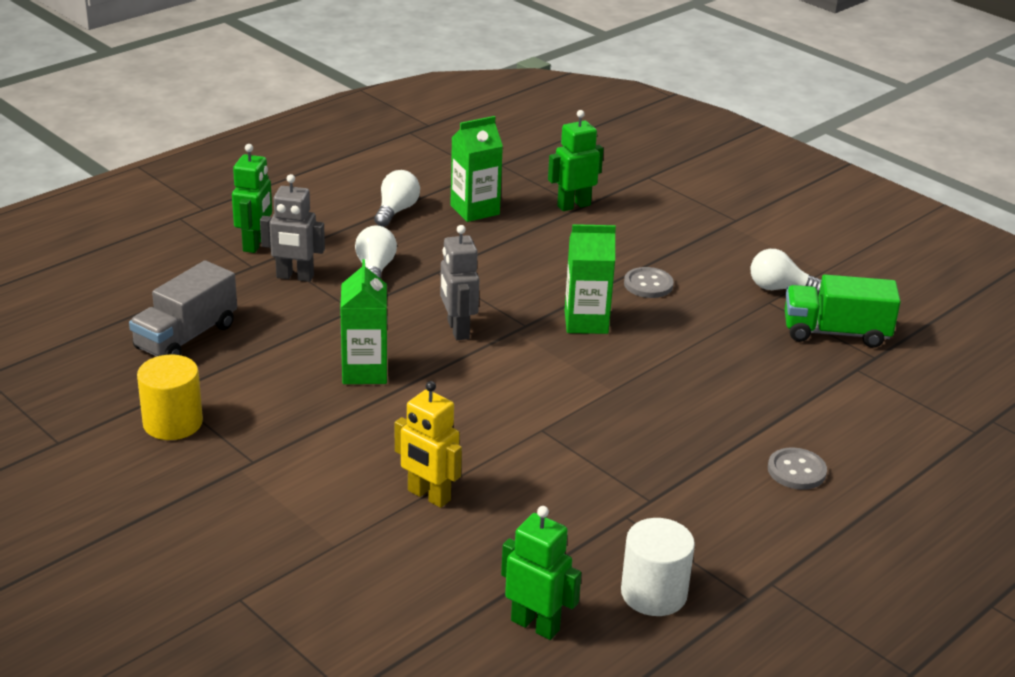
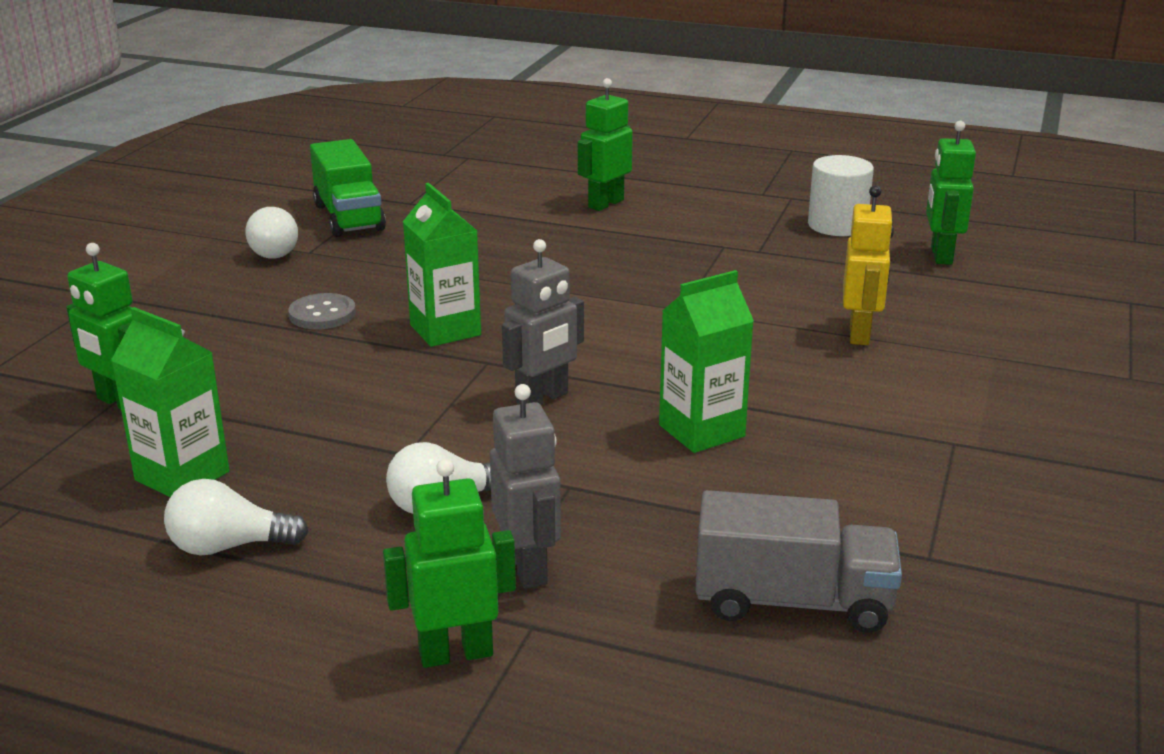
camera: 115 degrees left, 5 degrees down
(173, 423) = (974, 525): yellow cylinder -> none
(796, 471) = (605, 204): grey button -> green robot

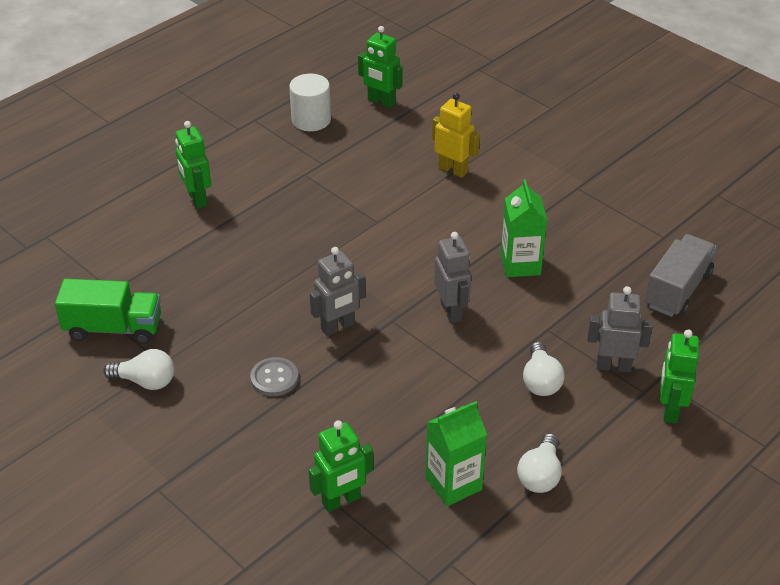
camera: 65 degrees left, 15 degrees up
(445, 330) = (338, 327): green carton -> grey robot

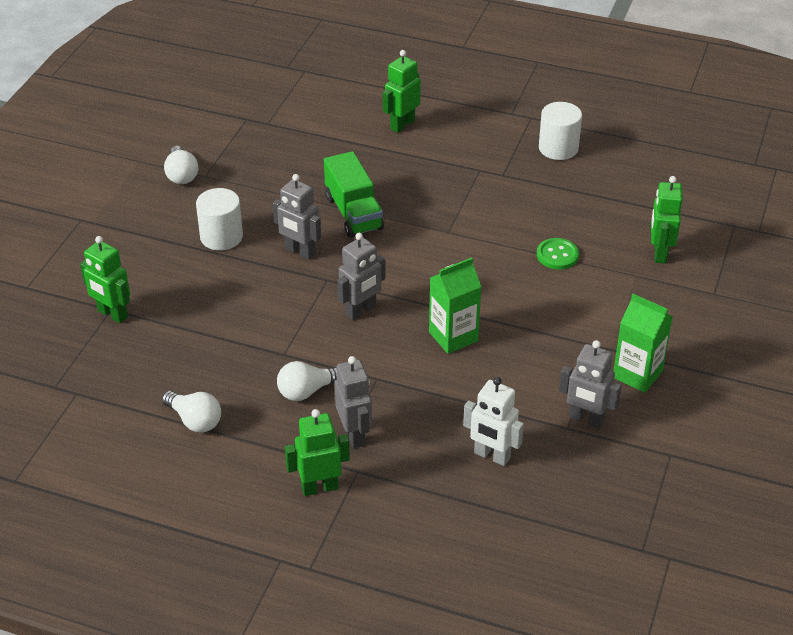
camera: 65 degrees right, 0 degrees up
(113, 328) = (227, 139): green truck -> green truck (353, 213)
(274, 378) = (221, 237): grey button -> white cylinder
(381, 102) = (622, 180): green robot -> green robot (659, 253)
(453, 170) = (557, 255): yellow robot -> green button
(453, 483) = (160, 371): green carton -> green carton (637, 374)
(540, 475) = (195, 420): white light bulb -> white light bulb turned 135 degrees counterclockwise
(659, 224) = (586, 419): none -> grey robot
(677, 290) = (491, 456): grey truck -> white robot

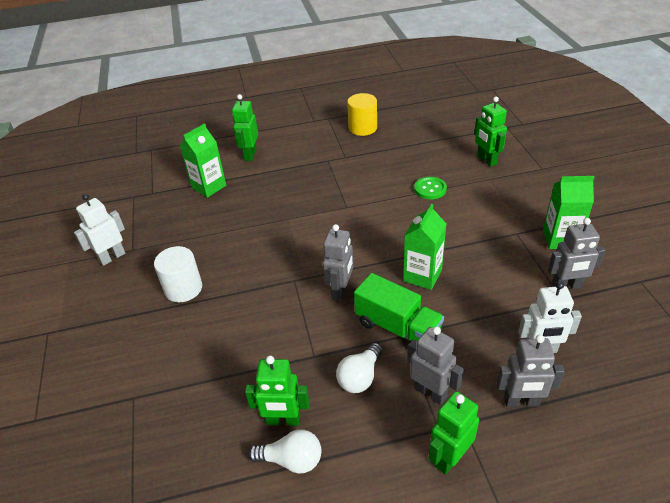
camera: 30 degrees left, 0 degrees up
(112, 314) = (138, 402): green robot -> green robot (283, 420)
(181, 175) = (112, 257): white light bulb -> white robot
(300, 251) = (255, 270): grey robot -> grey robot (521, 402)
(328, 143) = (209, 187): none -> green carton
(353, 213) = (269, 224): green truck -> green truck (397, 327)
(558, 148) = (362, 128): white cylinder -> yellow cylinder

